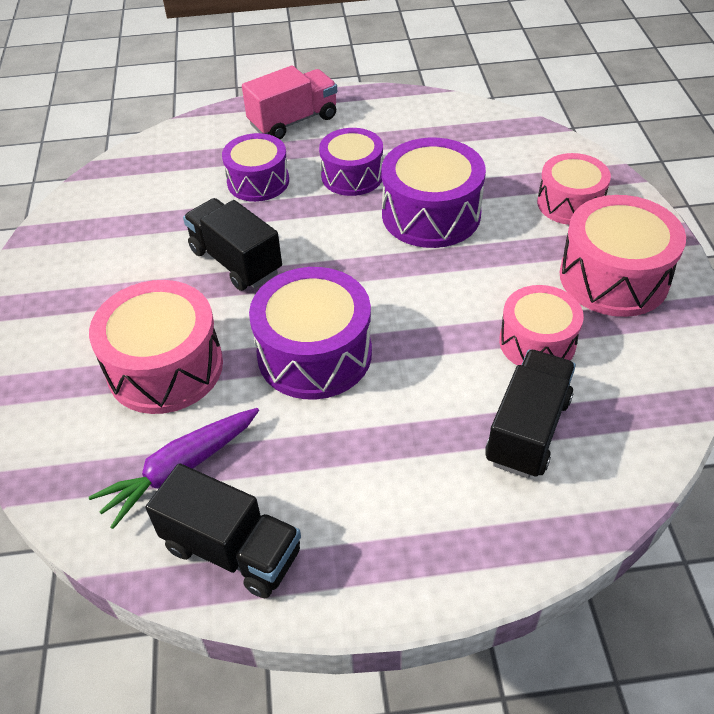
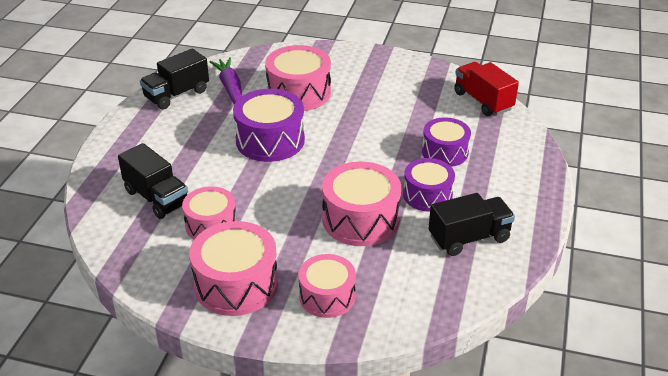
camera: 110 degrees right, 10 degrees down
(123, 175) = (483, 101): none -> red truck
(236, 261) = (367, 128): black truck -> black truck (469, 238)
(293, 121) = (515, 184): pink truck -> none
(431, 214) = (360, 219): purple drum -> pink drum

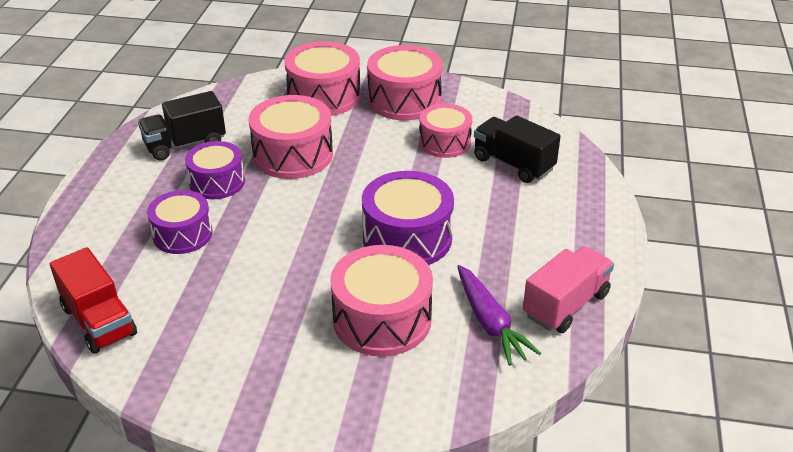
camera: 175 degrees right, 0 degrees up
(177, 94) = (565, 305): black truck -> pink truck
(327, 296) = (324, 96): pink drum -> pink drum, size x1.51

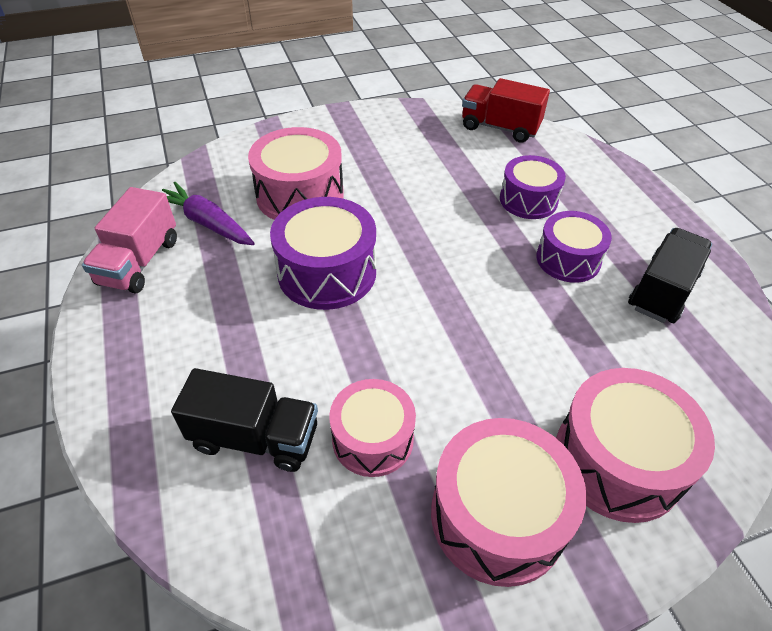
camera: 150 degrees right, 10 degrees up
(293, 155) = (537, 327): pink drum -> none

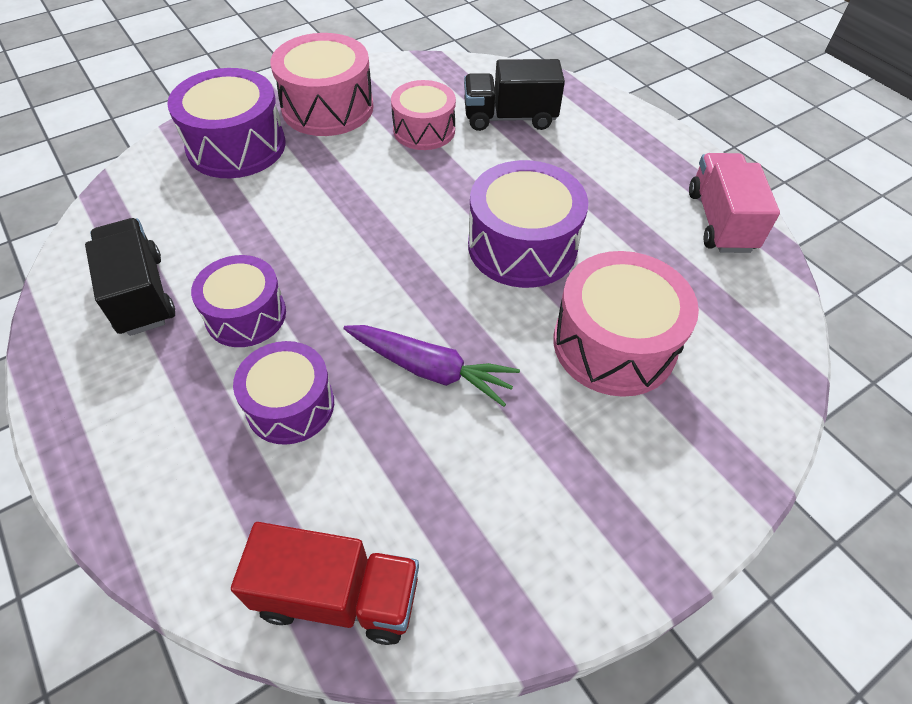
camera: 165 degrees right, 5 degrees up
(207, 223) = (694, 279): purple carrot -> purple carrot (430, 369)
(617, 460) = (236, 146): pink drum -> purple drum
(662, 291) = (141, 294): black truck -> black truck turned 135 degrees clockwise

